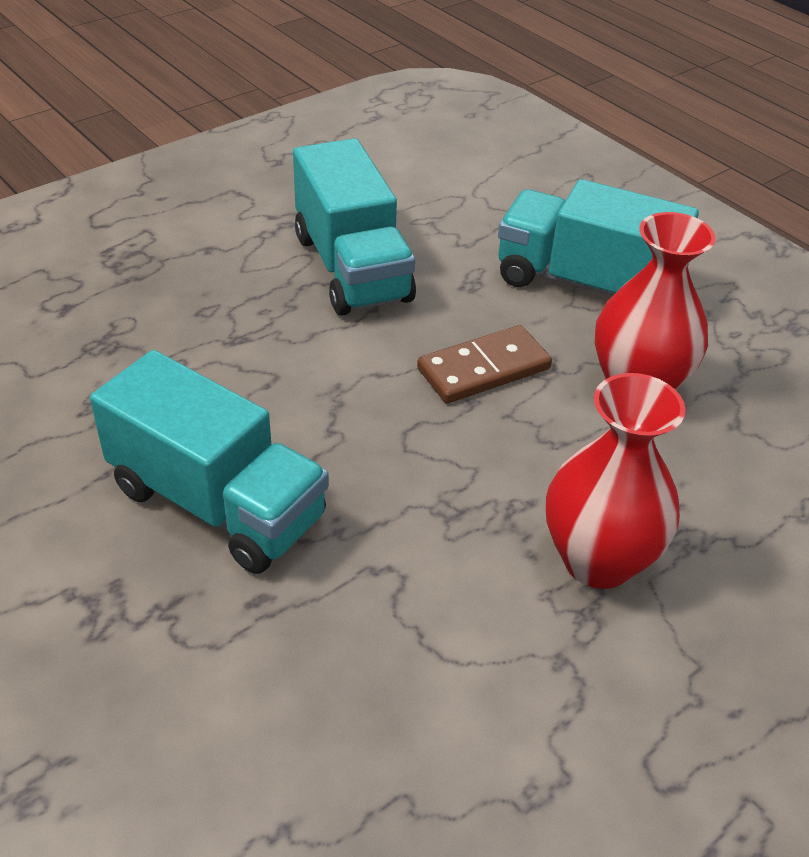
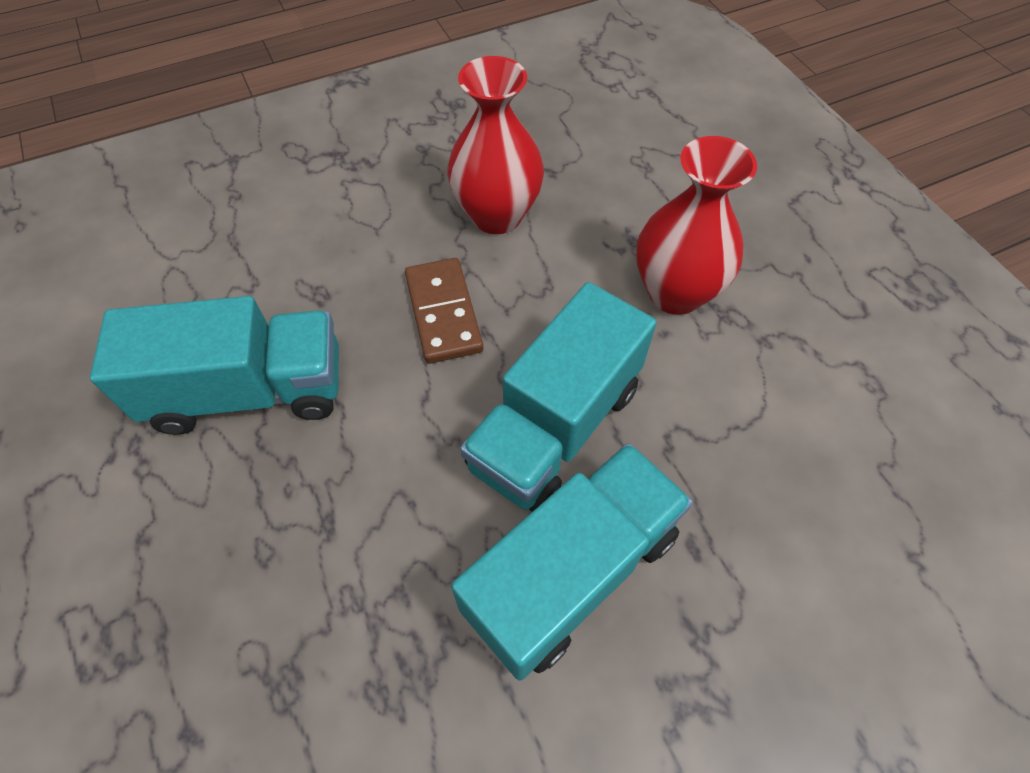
camera: 75 degrees left, 15 degrees up
(585, 283) = (353, 211): turquoise truck -> turquoise truck (555, 426)

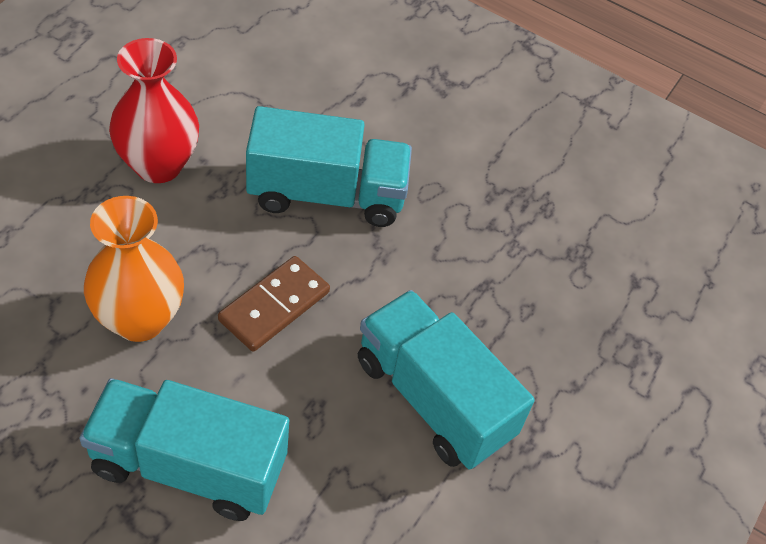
camera: 130 degrees left, 5 degrees down
(497, 215) = (139, 319): red vase -> orange vase
(571, 572) = (416, 150): turquoise truck -> turquoise truck (188, 466)

